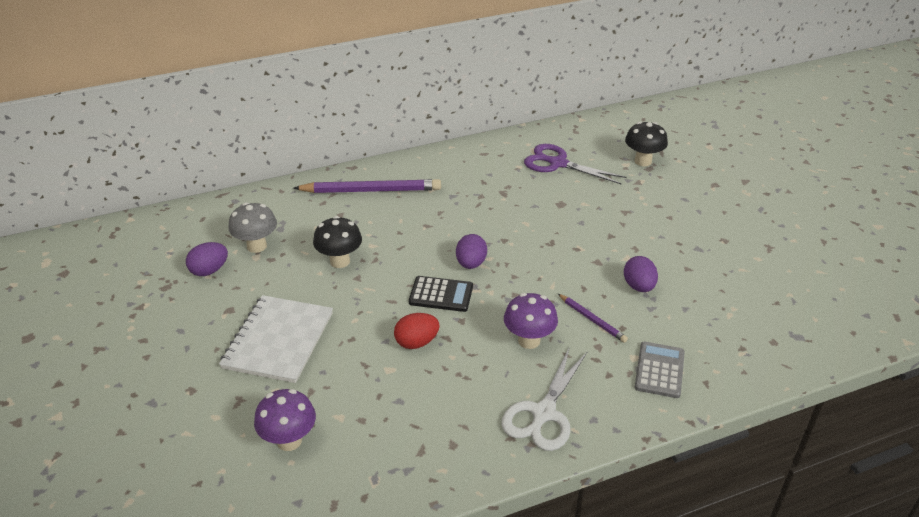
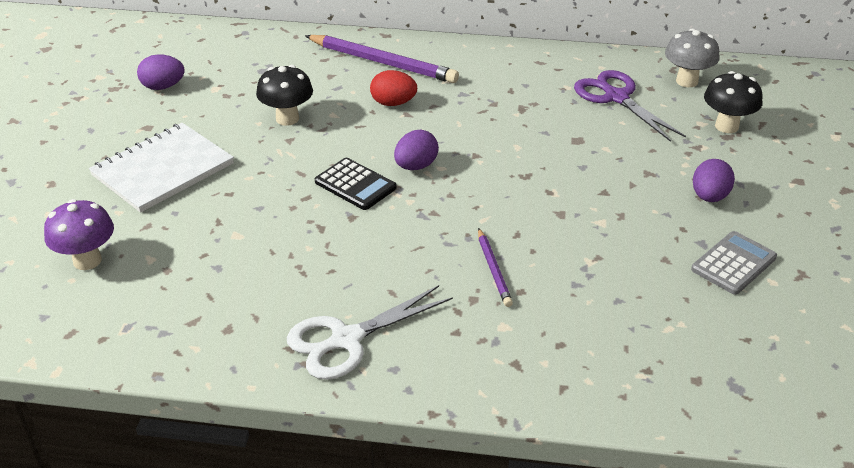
camera: 30 degrees right, 0 degrees up
(256, 246) = (224, 79): grey mushroom -> grey mushroom (687, 81)
(416, 342) = (286, 220): red egg -> red egg (393, 103)
(529, 340) = (402, 263): purple mushroom -> none
(638, 286) = (584, 256): purple egg -> purple egg (709, 197)
(659, 370) = (519, 351): grey calculator -> grey calculator (734, 264)

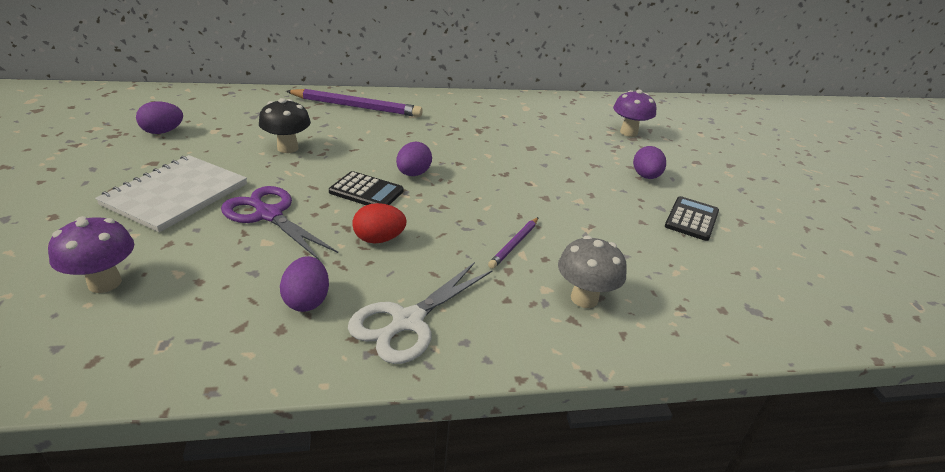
camera: 20 degrees left, 5 degrees down
(258, 304) = (307, 300): none -> purple egg
(393, 103) = (376, 132): red egg -> red egg (379, 239)
(493, 270) = (514, 244): purple pencil -> purple pencil turned 60 degrees clockwise
(616, 97) = (543, 120): purple scissors -> purple scissors (268, 214)
(687, 81) = (585, 108): grey mushroom -> grey mushroom (584, 298)
(726, 126) = (628, 132): black mushroom -> purple mushroom
(734, 264) = (691, 219): grey calculator -> black calculator

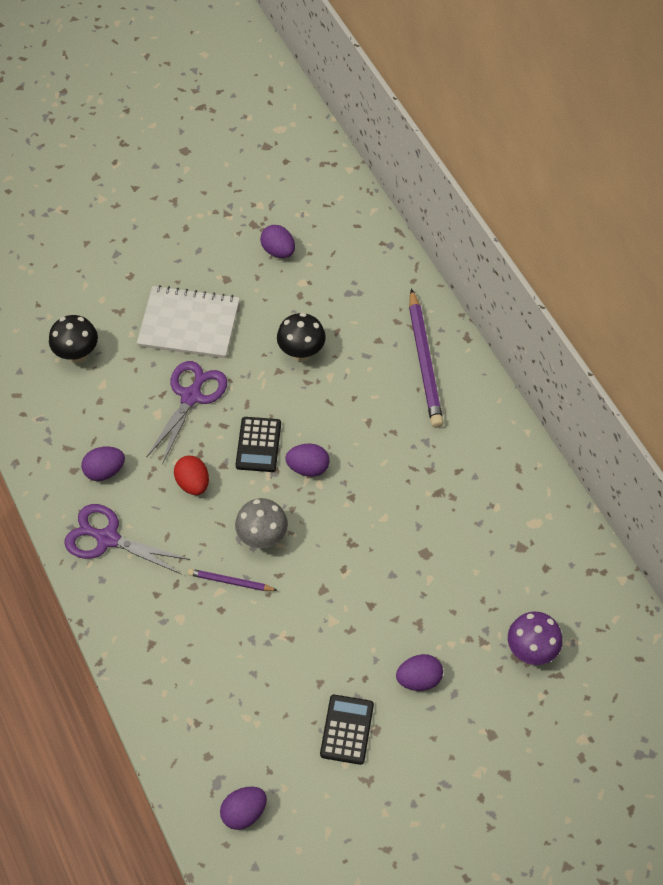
camera: 75 degrees right, 25 degrees up
(105, 283) = (77, 354): purple mushroom -> black mushroom
(407, 322) = (107, 538): white scissors -> purple scissors
(584, 298) = (179, 648): grey mushroom -> grey mushroom (262, 537)
(691, 219) = (347, 729): black calculator -> black calculator turned 90 degrees counterclockwise
(787, 299) = (244, 812): none -> purple egg

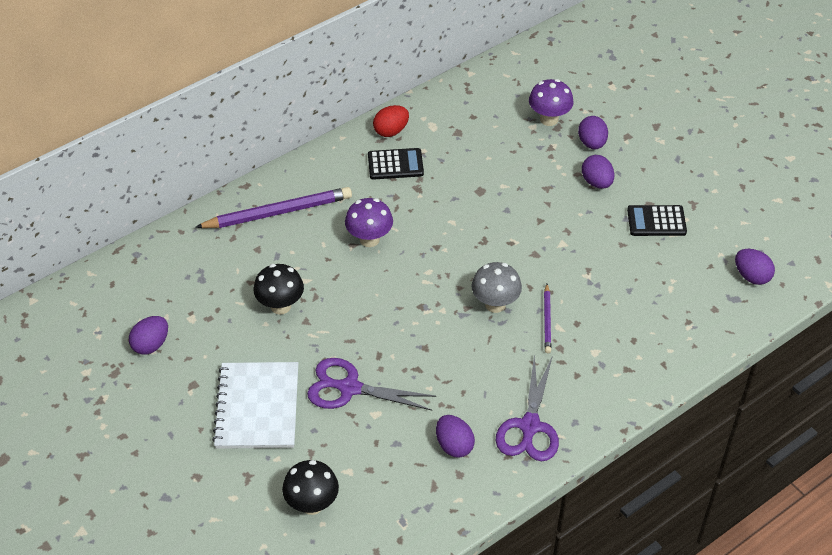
camera: 100 degrees left, 10 degrees down
(193, 483) = (450, 368): red egg -> red egg (391, 131)
(258, 445) = (395, 323): black calculator -> black calculator (395, 164)
(308, 468) = (413, 282): purple egg -> purple egg (592, 143)
(372, 437) = (369, 239): none -> purple mushroom

